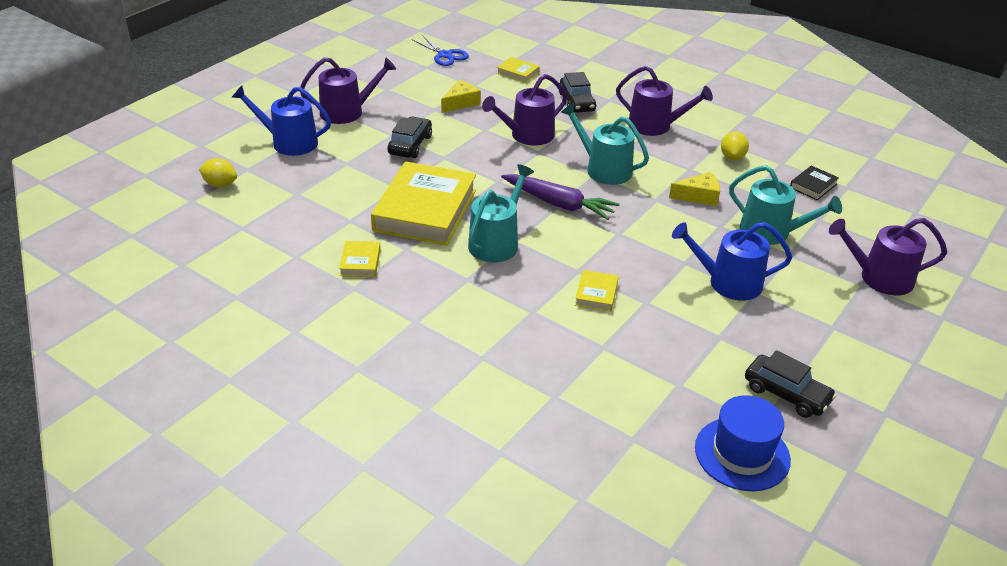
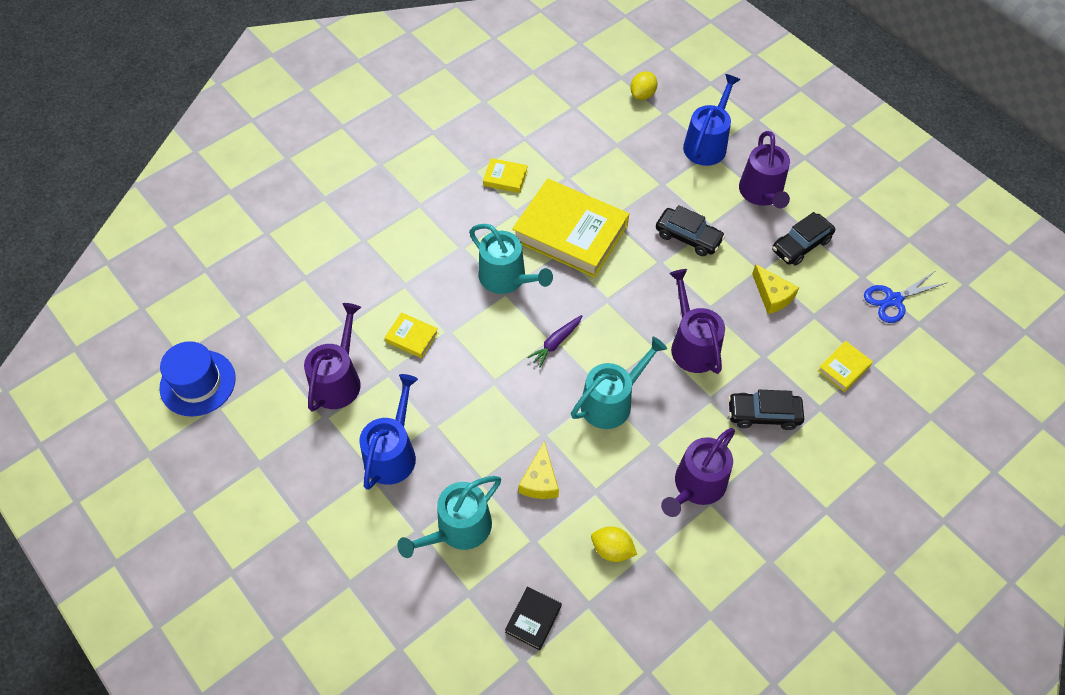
camera: 105 degrees right, 20 degrees up
(559, 204) = (556, 343): purple carrot -> purple carrot, size x0.57
(786, 394) = (241, 442): black car -> black car (801, 245)
(813, 186) = (533, 619): black book -> black book turned 60 degrees clockwise
(880, 278) = (353, 606): purple watering can -> purple watering can (338, 380)

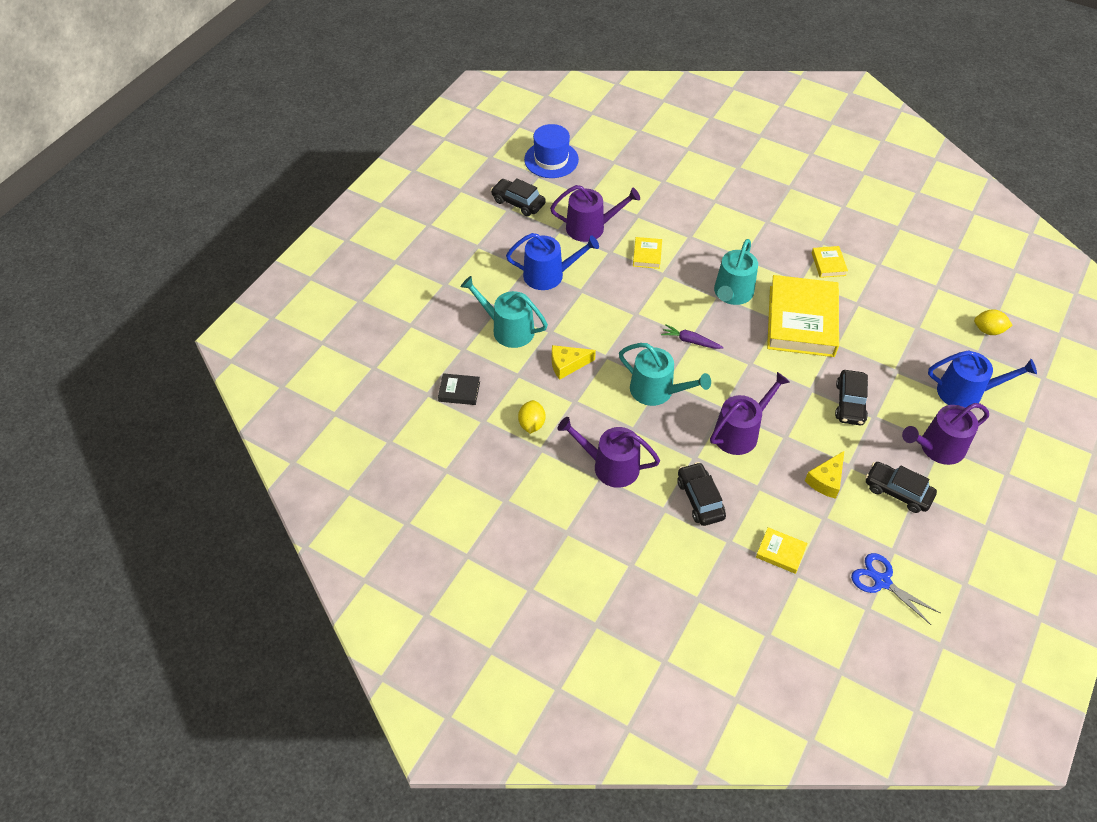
camera: 70 degrees right, 5 degrees down
(252, 447) = (518, 202): none -> black car

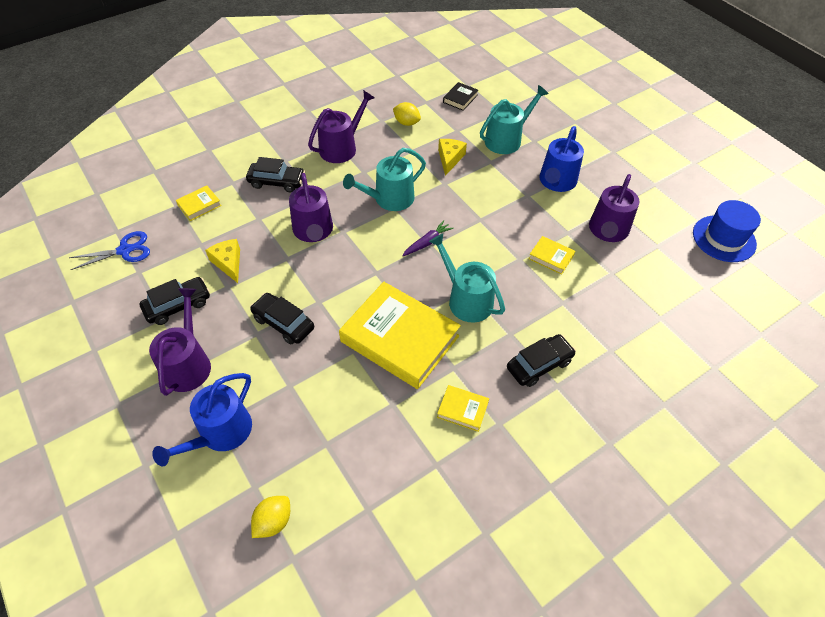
camera: 115 degrees right, 0 degrees up
(518, 202) = (663, 193): black car -> black car (539, 365)

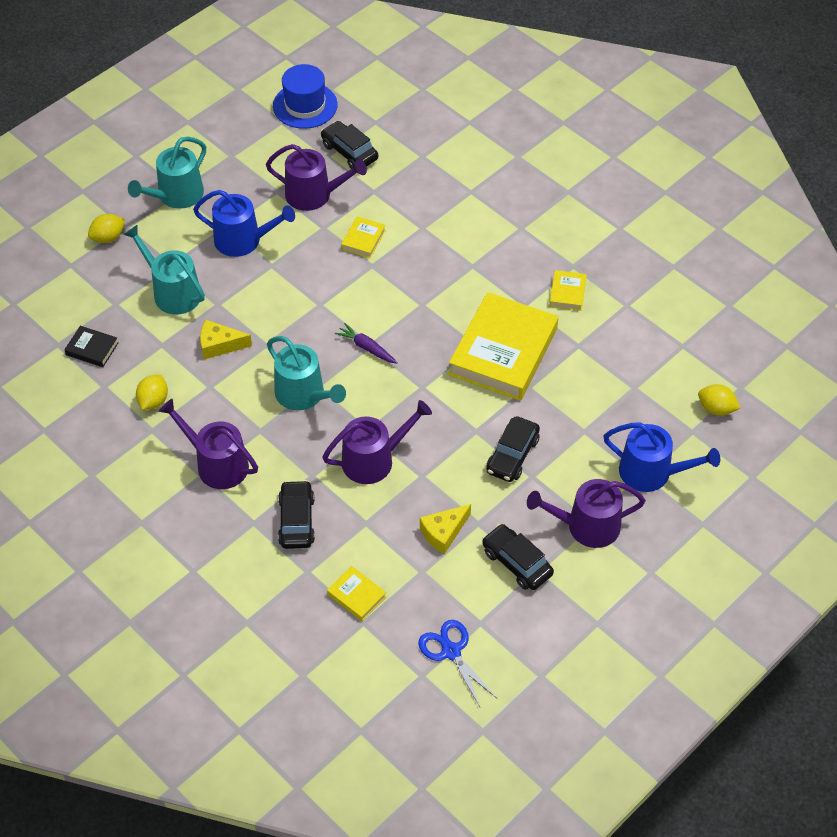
camera: 100 degrees left, 0 degrees up
(466, 299) = (439, 304): turquoise watering can -> turquoise watering can (176, 195)
(539, 365) = (502, 242): black car -> black car (349, 152)
(565, 112) = (108, 237): none -> yellow lemon

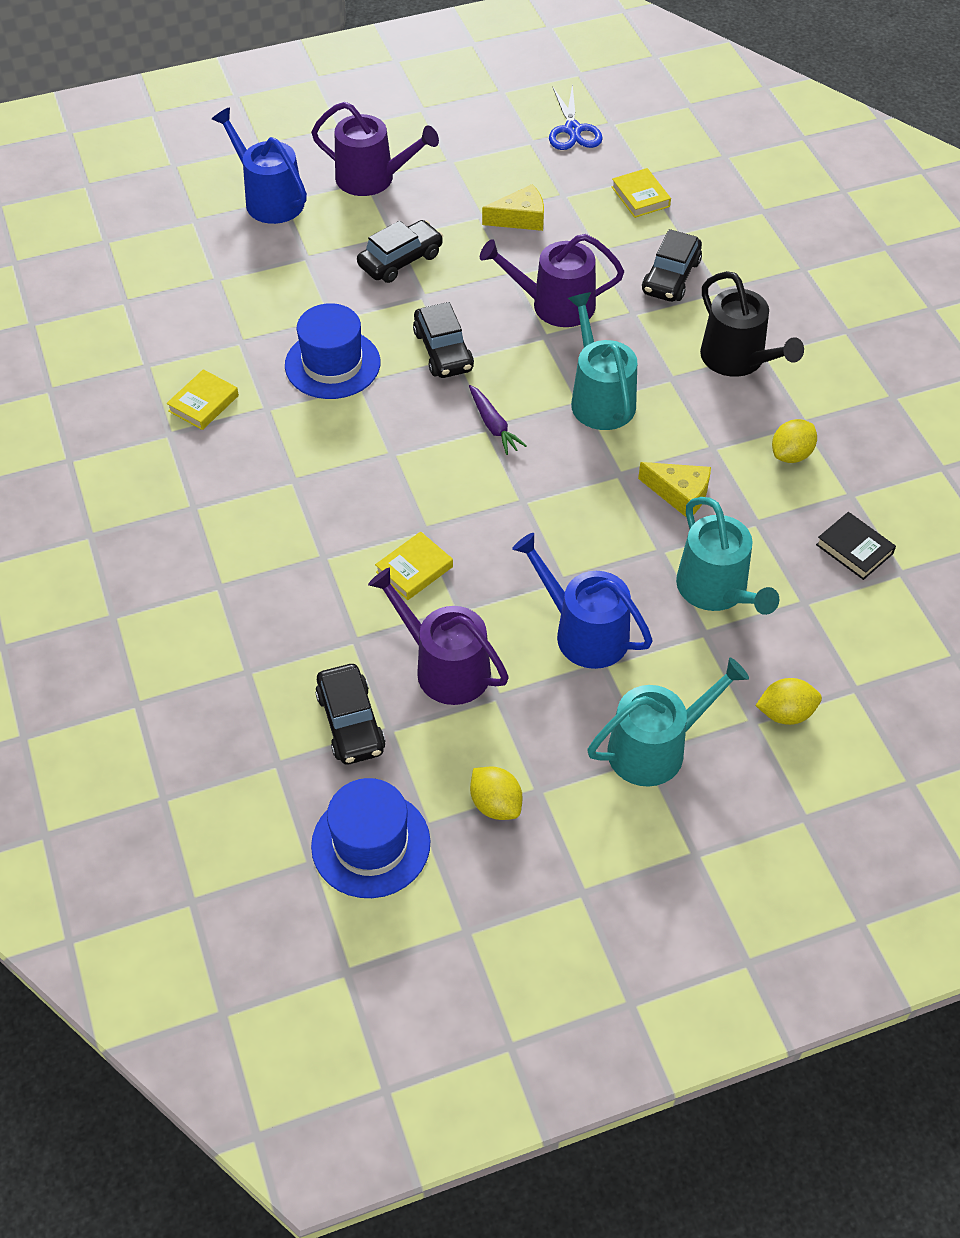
camera: 155 degrees left, 0 degrees up
(217, 464) = (737, 359): purple watering can -> black watering can
(503, 352) = (332, 364): yellow book -> blue hat
(516, 563) = (463, 173): black car -> black car (443, 351)
(716, 409) = (150, 230): yellow lemon -> yellow lemon (496, 804)

